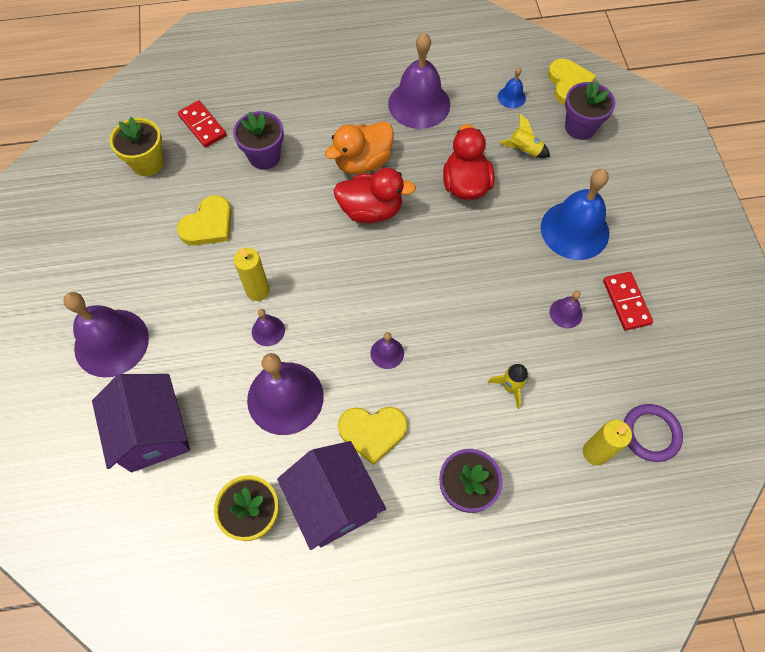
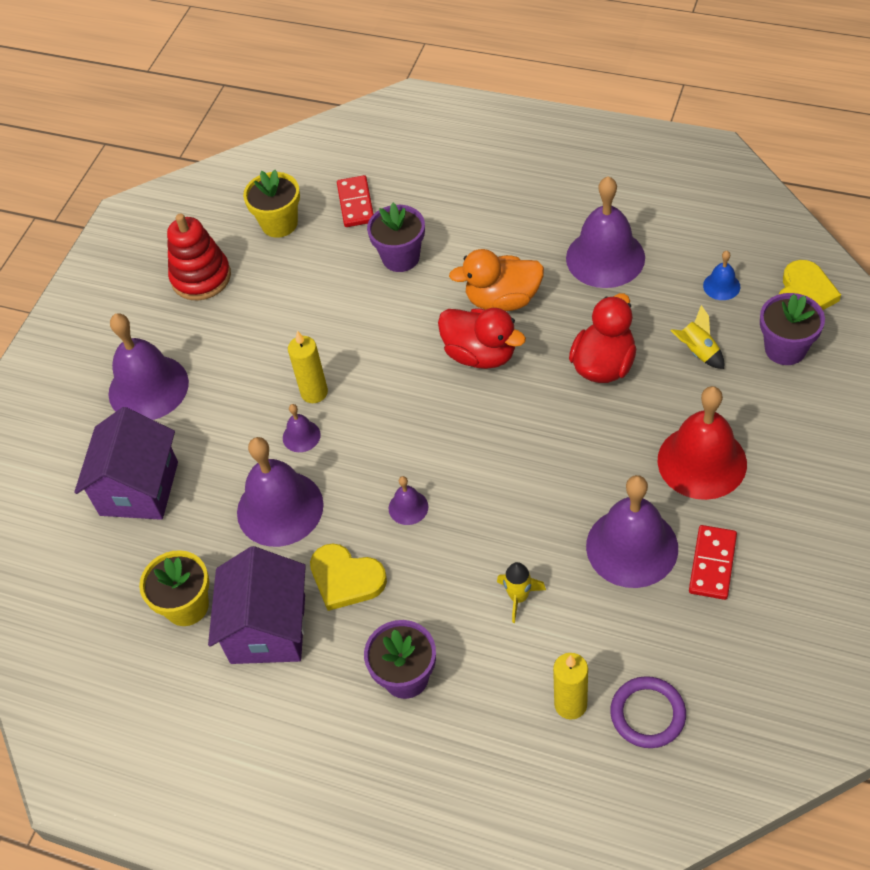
camera: 35 degrees right, 10 degrees down
(104, 231) = (201, 277): none -> red stacking toy
(208, 224) = (303, 307): yellow heart -> none
(565, 313) = (632, 547): purple bell -> purple bell, size x2.20
(574, 230) = (702, 461): blue bell -> red bell

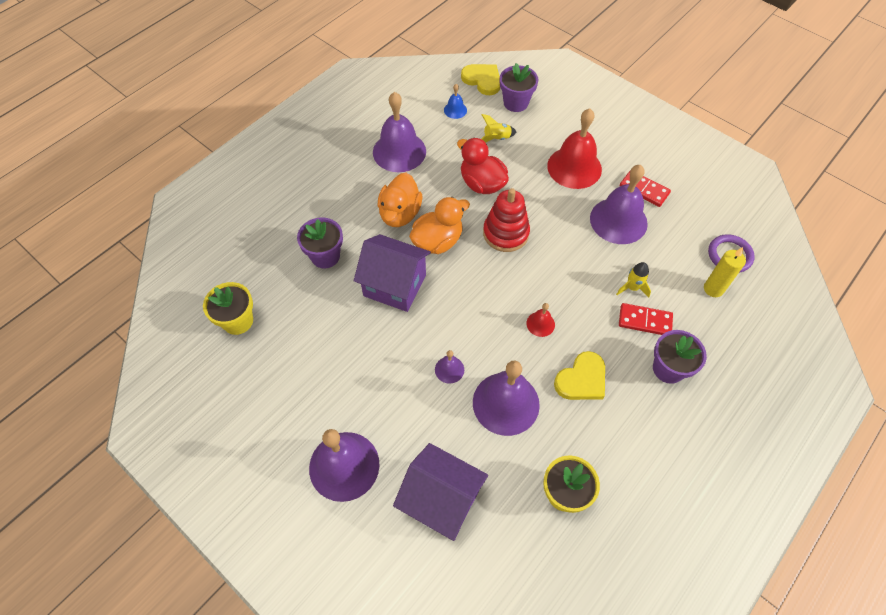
camera: 75 degrees left, 5 degrees up
(201, 277) = (254, 393): red stacking toy -> red stacking toy (505, 233)
(268, 628) = (603, 442): purple house -> purple house (394, 285)
(314, 392) = (415, 349): yellow candle -> none
(356, 203) = (254, 266): red domino -> red domino (644, 321)
(408, 507) = (540, 324): purple bell -> red bell
(480, 354) = (437, 241): red duck -> orange duck

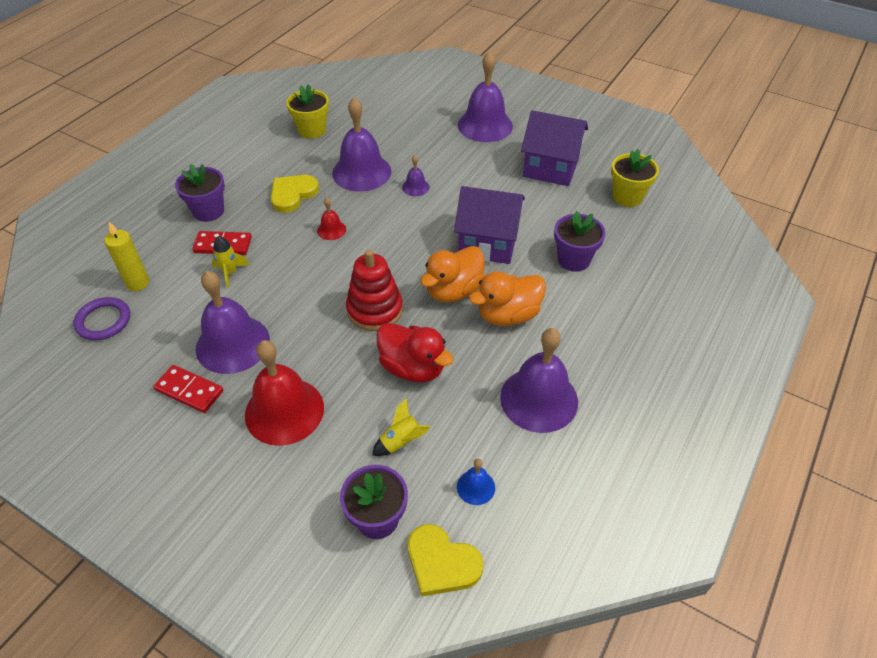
camera: 170 degrees right, 10 degrees down
(400, 214) = (508, 315): orange duck -> orange duck turned 120 degrees counterclockwise
(441, 500) = (405, 117): purple house -> purple house (550, 168)

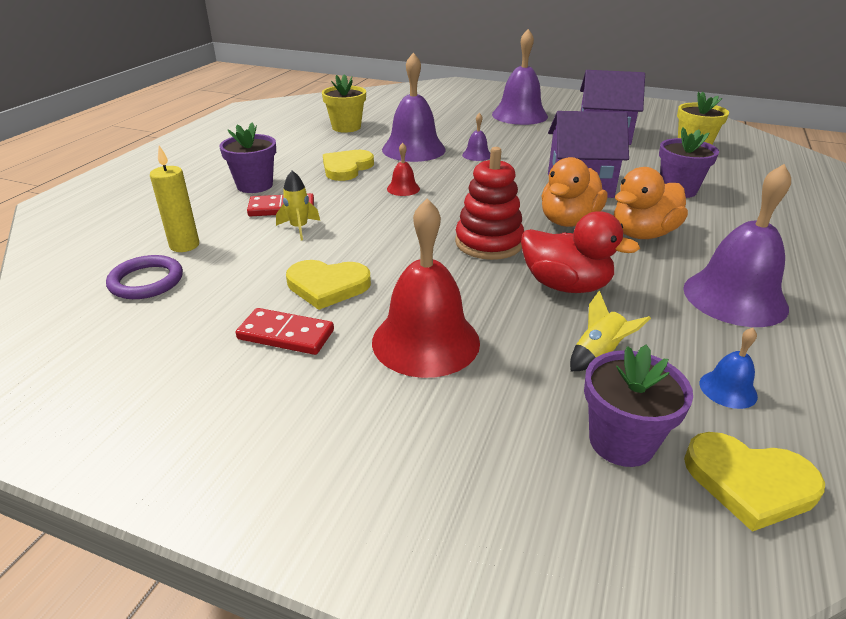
camera: 10 degrees left, 15 degrees down
(233, 344) = (327, 286): purple bell -> yellow heart

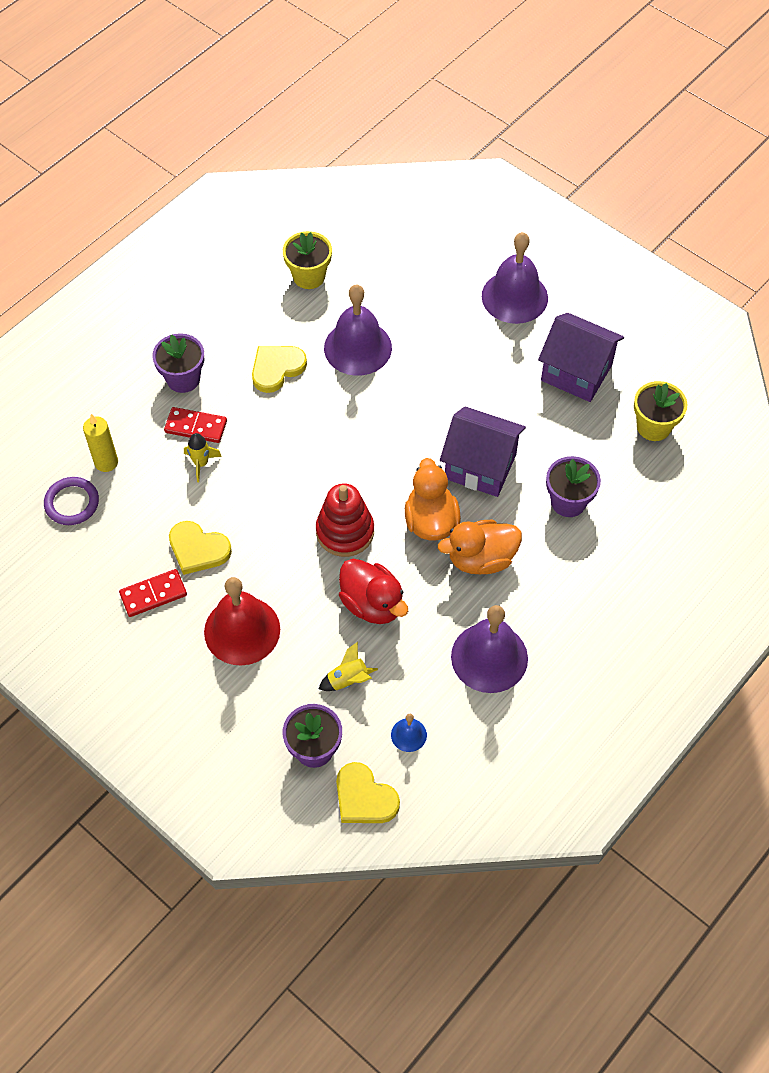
camera: 20 degrees right, 25 degrees up
(286, 335) = (153, 594): red domino -> red domino turned 60 degrees counterclockwise
(403, 188) = (313, 423): red bell -> none
(477, 155) = (415, 378): purple bell -> none
(568, 221) = (431, 521): orange duck -> orange duck turned 120 degrees clockwise

